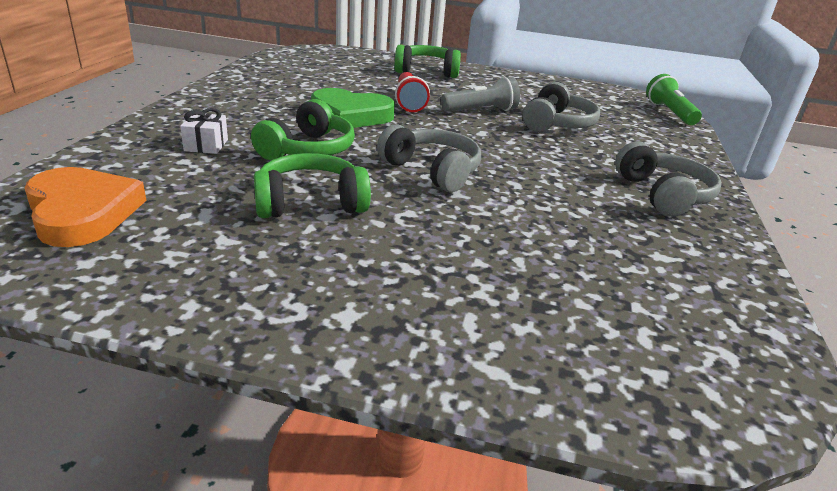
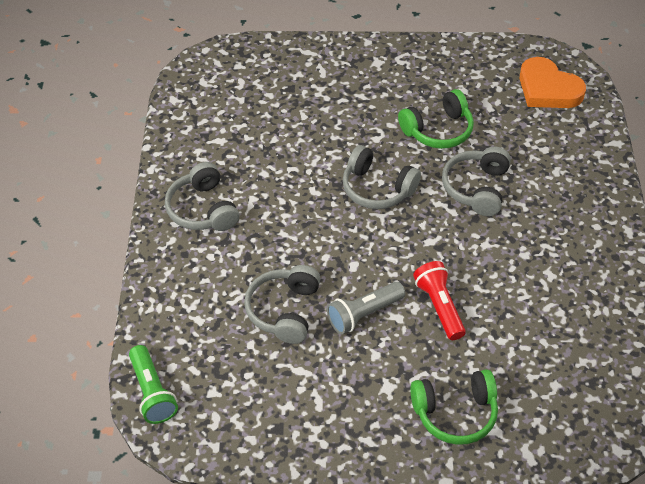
camera: 170 degrees right, 20 degrees up
(206, 145) = (547, 171): white gift -> none
(308, 150) = (476, 188): green headphones -> grey headphones
(351, 115) = (477, 257): green heart -> none

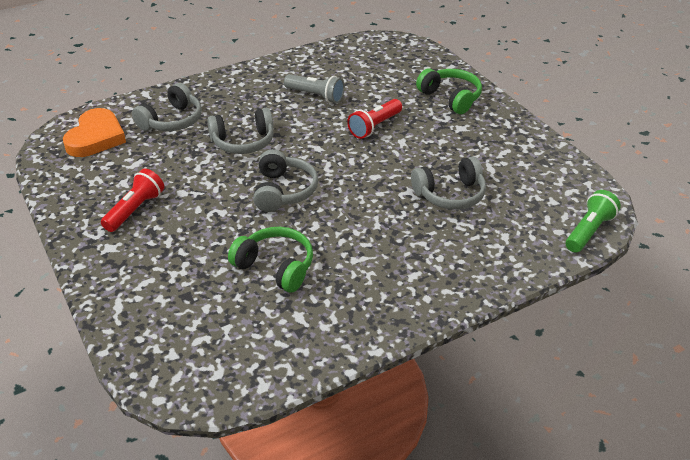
camera: 120 degrees left, 10 degrees down
(202, 209) = (395, 287): grey headphones -> grey headphones (172, 121)
(364, 314) = (414, 156): grey flashlight -> grey flashlight (315, 96)
(416, 87) = (135, 210): none -> red flashlight
(438, 130) = (187, 180): green headphones -> green headphones (275, 267)

